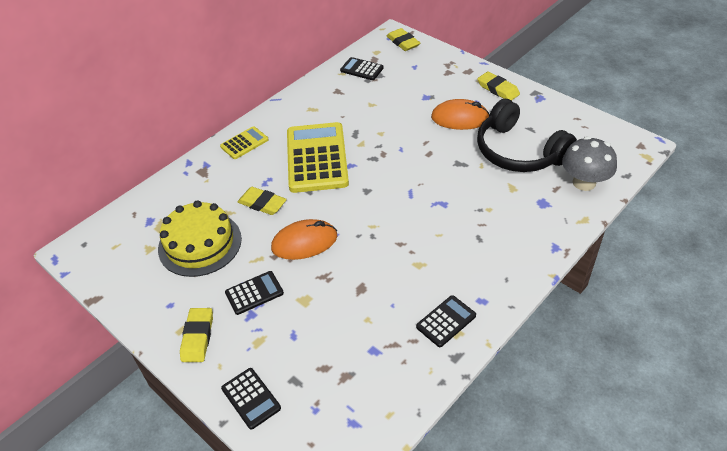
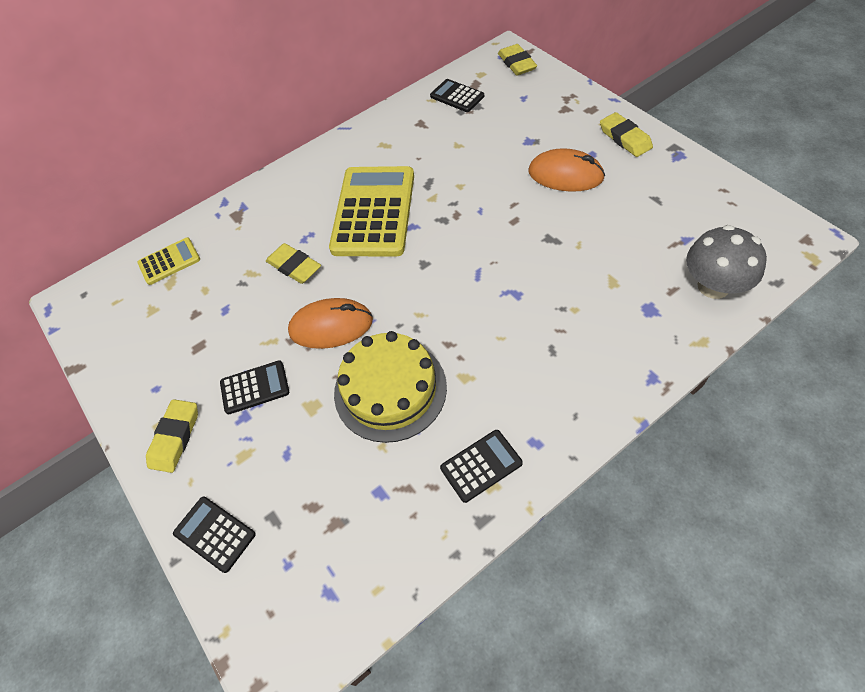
camera: 15 degrees right, 10 degrees up
(200, 243) = (209, 311): yellow cake -> yellow cake (390, 389)
(244, 143) = (293, 183): yellow calculator -> yellow calculator (169, 261)
(251, 398) = (215, 534): black calculator -> black calculator turned 150 degrees clockwise
(518, 151) = (632, 230): black headphones -> none

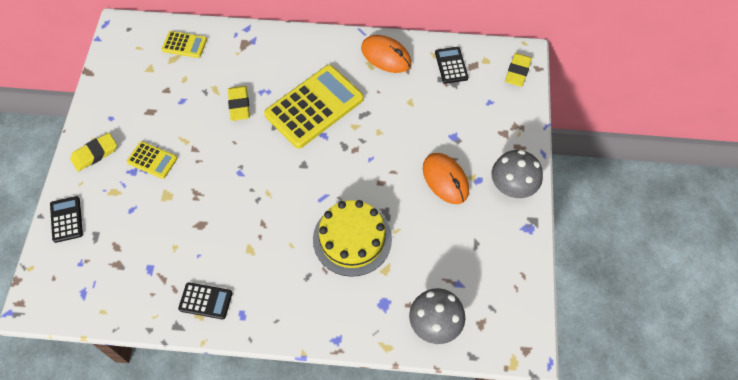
camera: 35 degrees right, 5 degrees up
(255, 387) = (152, 160): black calculator -> yellow calculator
(331, 326) = (220, 159): orange mouse -> orange mouse (386, 56)
(390, 389) = (209, 221): yellow cake -> yellow cake (352, 239)
(625, 138) = (512, 187): yellow eraser -> grey mushroom

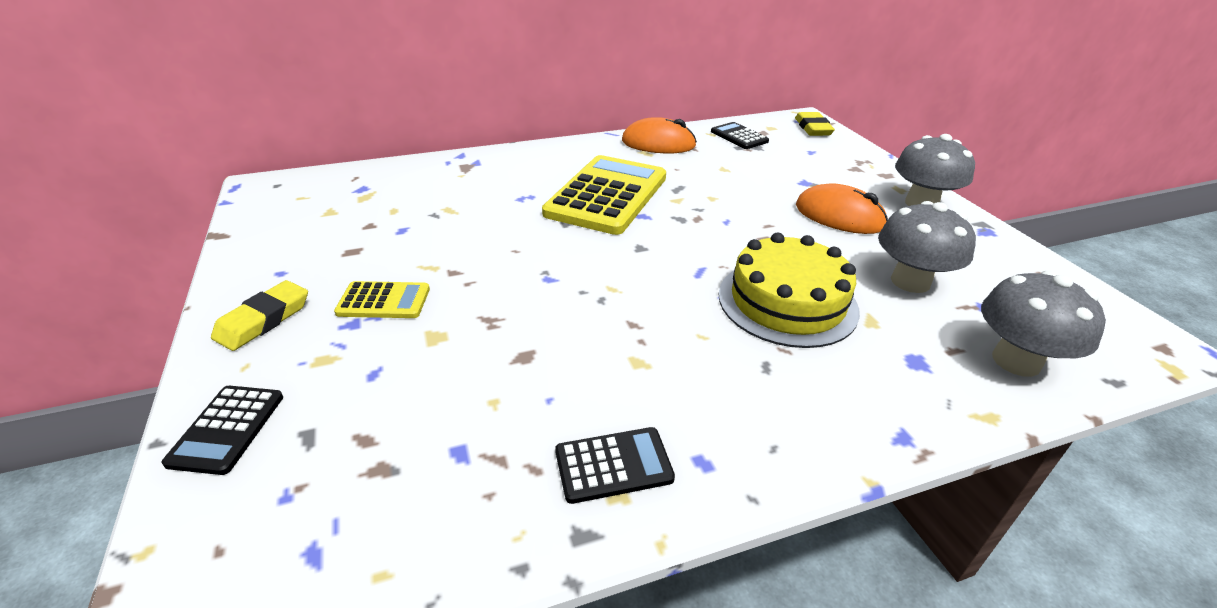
camera: 25 degrees left, 25 degrees down
(66, 219) = (227, 429): black calculator -> black calculator turned 135 degrees counterclockwise
(184, 45) = (376, 182): yellow calculator -> none
(239, 105) = (497, 215): yellow eraser -> none
(435, 251) = (910, 281): none -> grey mushroom

